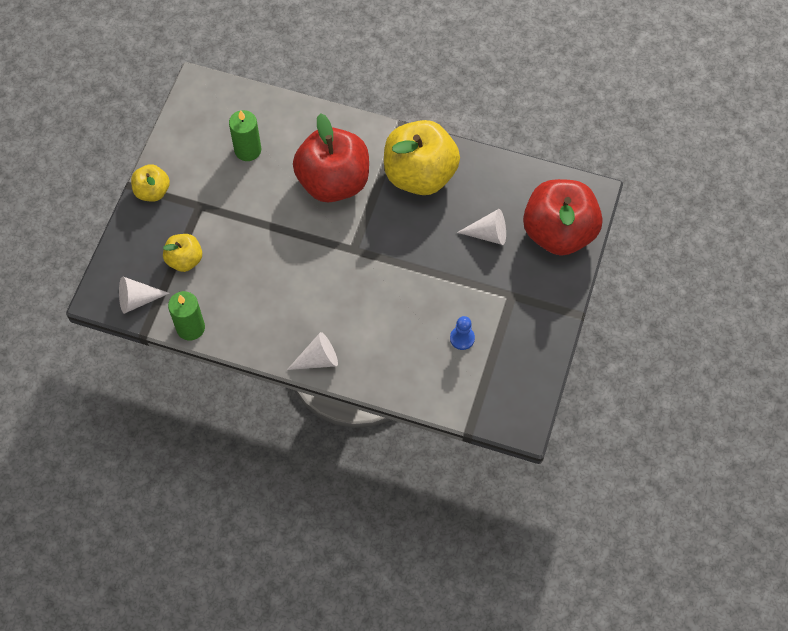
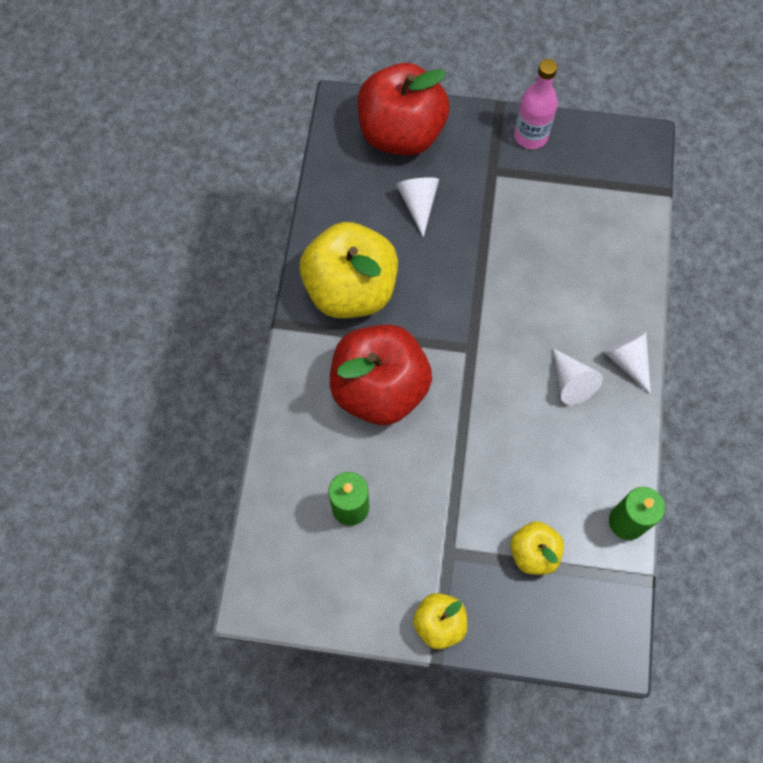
camera: 100 degrees left, 5 degrees up
(137, 300) = (606, 601): white cone -> white cone (571, 382)
(462, 338) = (559, 213): blue pawn -> none
(542, 332) = (531, 136): none -> pink bottle

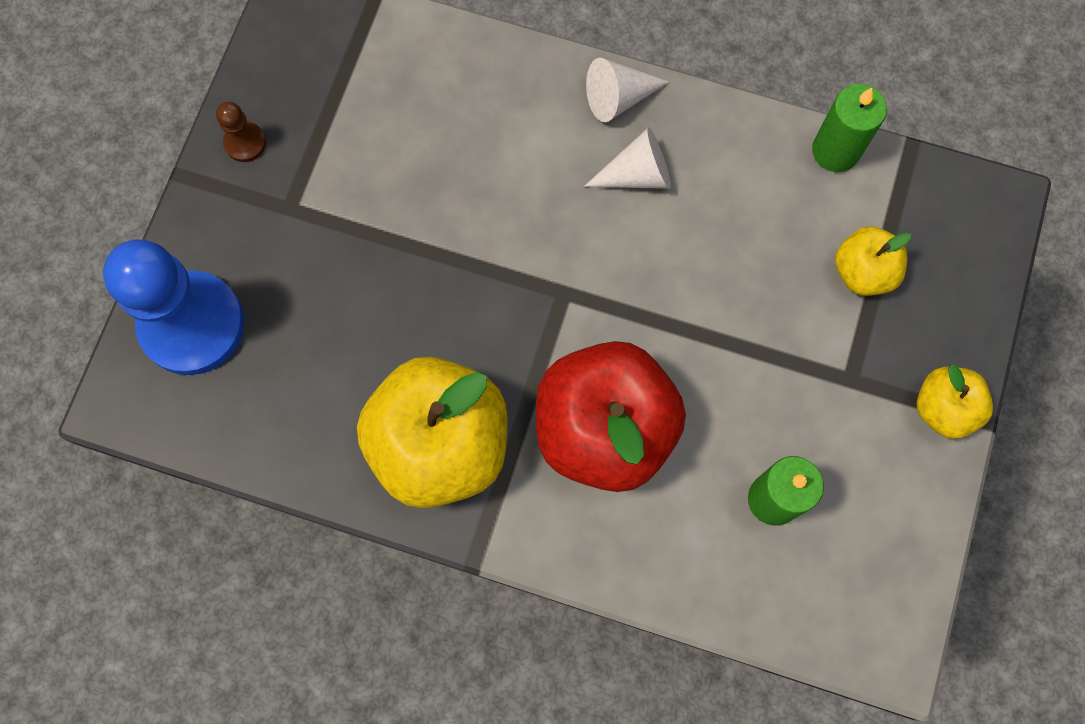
camera: 80 degrees left, 5 degrees up
(401, 133) = (192, 324): red apple -> blue pawn
(418, 204) = (320, 322): white cone -> none
(531, 136) = (245, 143): pink bottle -> brown pawn

